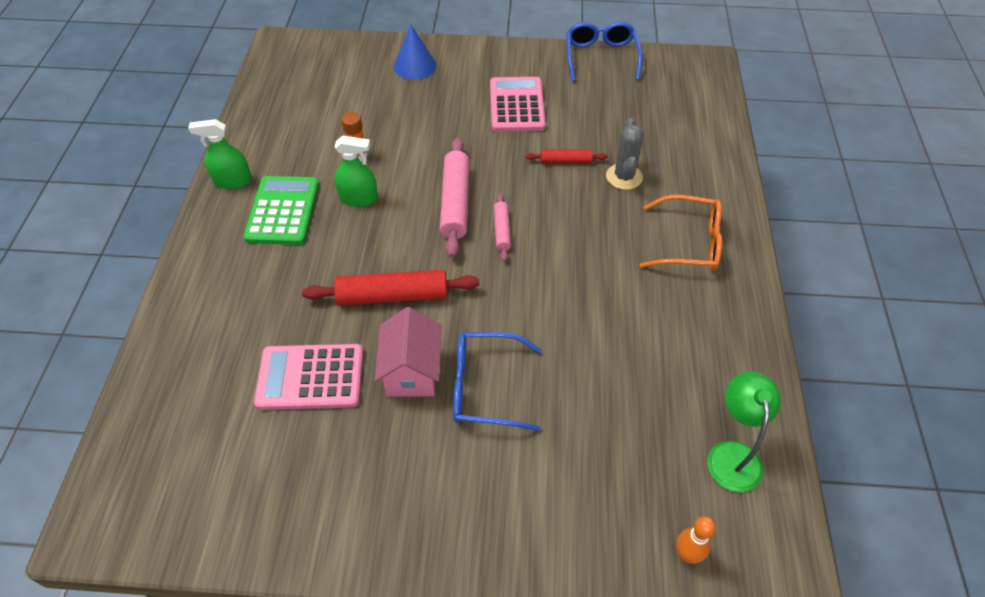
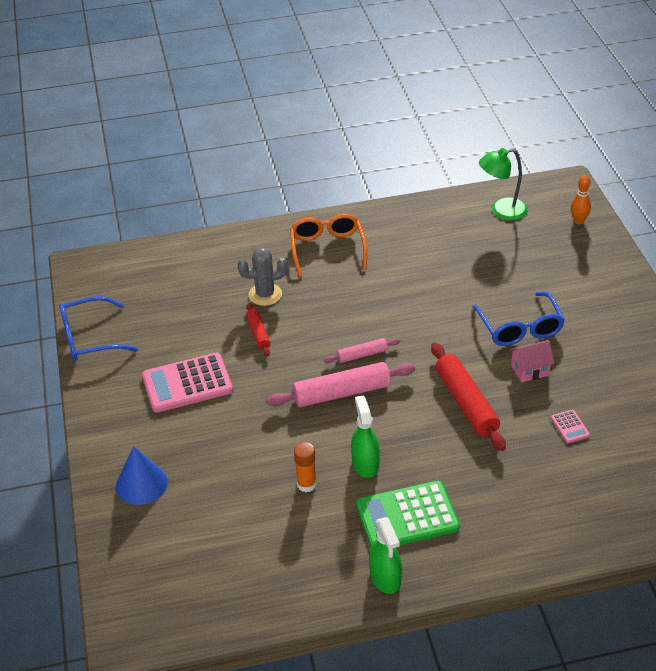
camera: 105 degrees left, 10 degrees down
(310, 377) = (570, 427): pink calculator -> pink calculator, size x0.44
(412, 371) = (530, 370): pink house -> pink house, size x0.66

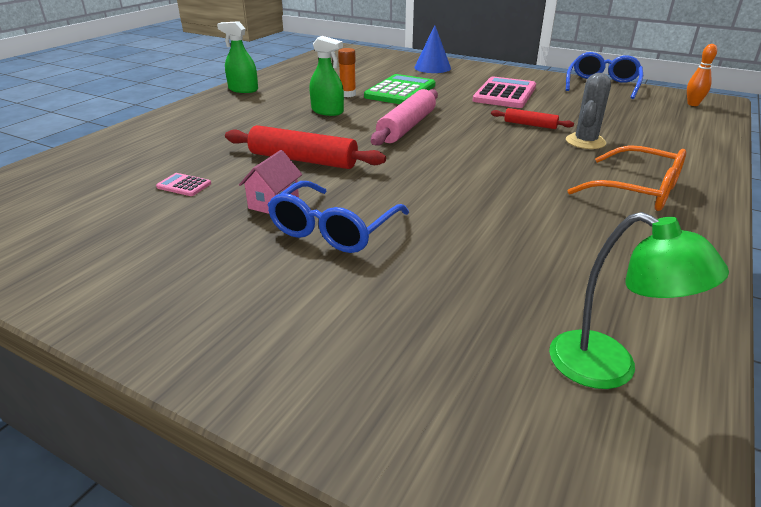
camera: 130 degrees right, 10 degrees down
(362, 355) = (437, 147): pink rolling pin -> none
(407, 516) = (263, 106): green calculator -> green calculator (400, 91)
(501, 211) = (609, 368): green lamp -> green lamp turned 105 degrees clockwise
(520, 328) = (333, 230): blue glasses -> blue glasses turned 90 degrees counterclockwise
(578, 221) = (474, 452): orange bowling pin -> orange bowling pin (693, 104)

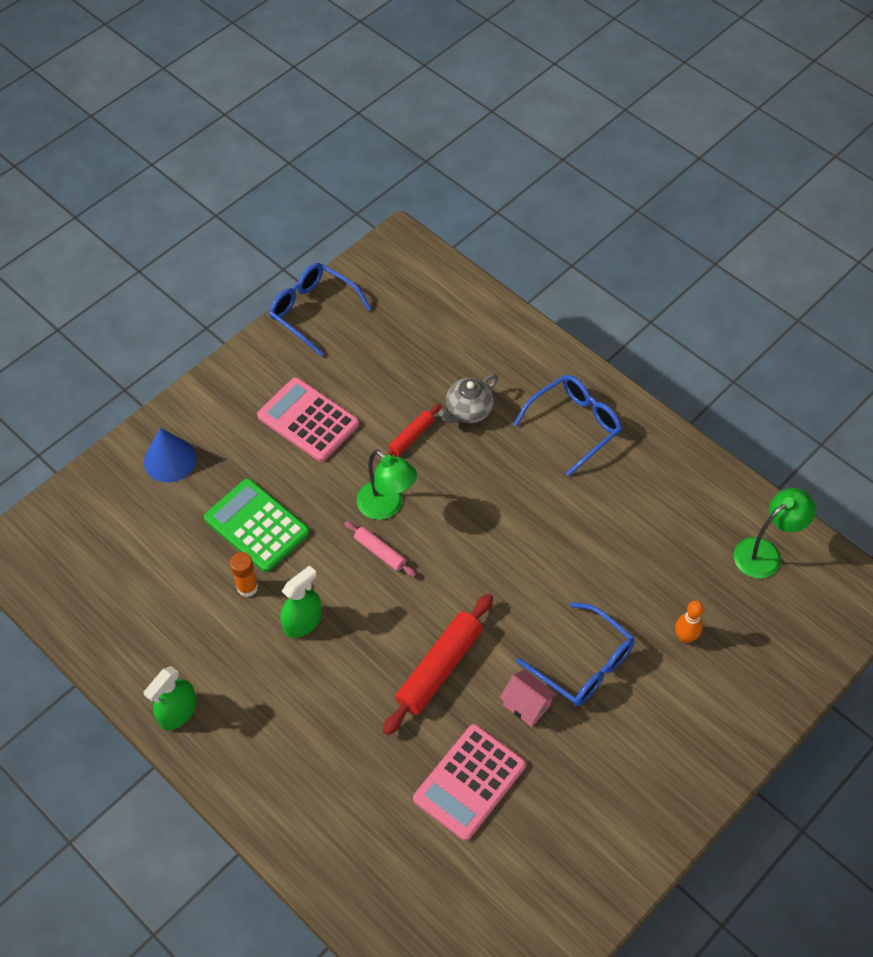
camera: 75 degrees left, 25 degrees up
(184, 185) = (469, 782): pink calculator -> pink calculator, size x2.27
(407, 127) = (380, 552): pink rolling pin -> pink rolling pin, size x0.54
(452, 124) = (387, 507): none -> green lamp
(585, 142) = (468, 411): grey cactus -> grey teapot
(638, 191) = (575, 425): orange glasses -> blue glasses
(693, 104) = (403, 268): orange bowling pin -> orange bowling pin (685, 637)

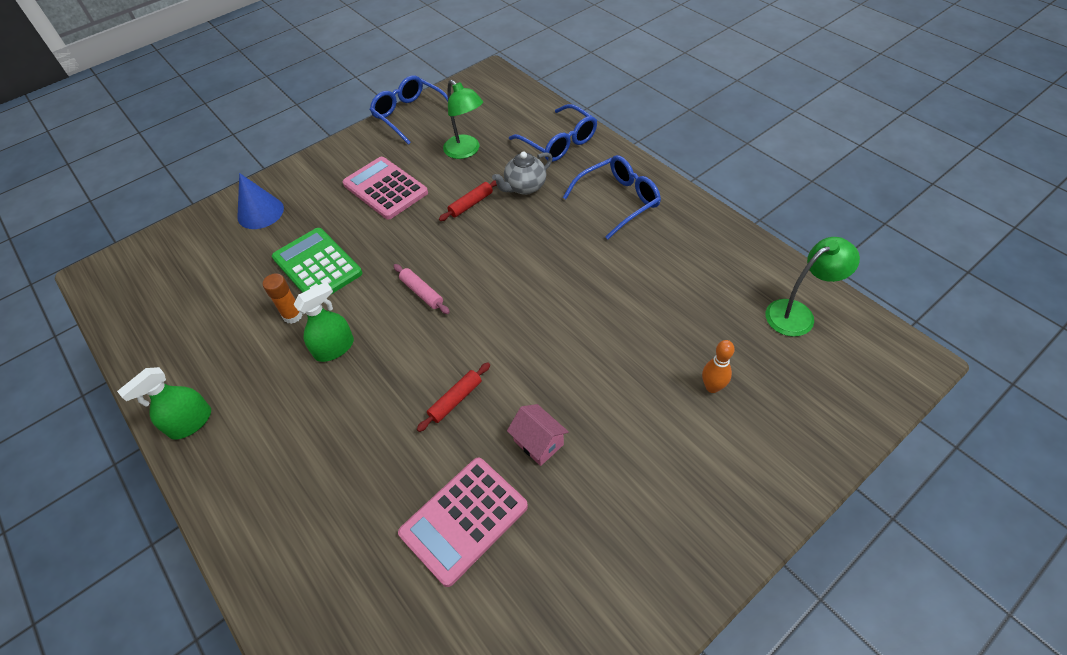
camera: 10 degrees right, 5 degrees down
(387, 507) = (437, 256): green lamp -> green lamp (466, 151)
(439, 668) = (455, 400): red rolling pin -> red rolling pin, size x0.54
(584, 665) = (604, 407): blue glasses -> blue glasses (559, 142)

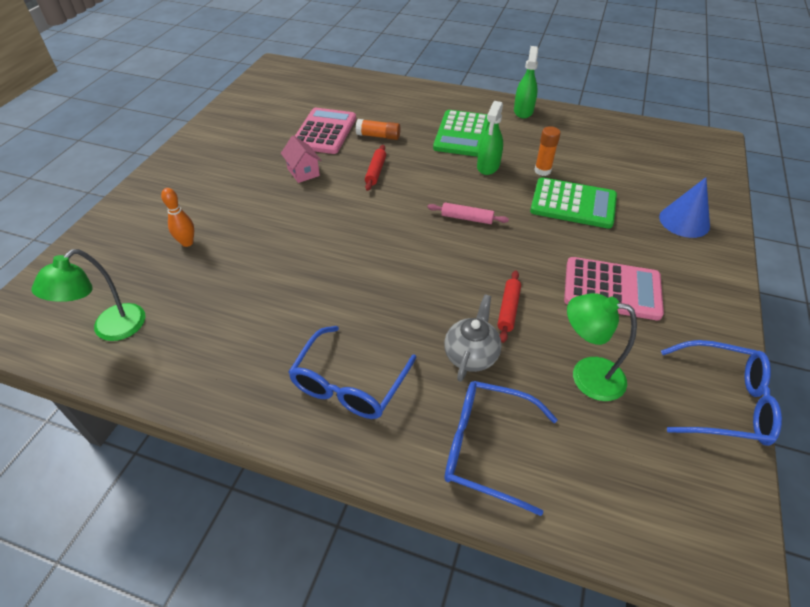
camera: 145 degrees right, 5 degrees down
(304, 416) = (462, 134): none -> green calculator
(402, 468) = (378, 136): none -> orange glue stick
(538, 442) = (303, 172): pink house -> pink house turned 45 degrees clockwise

